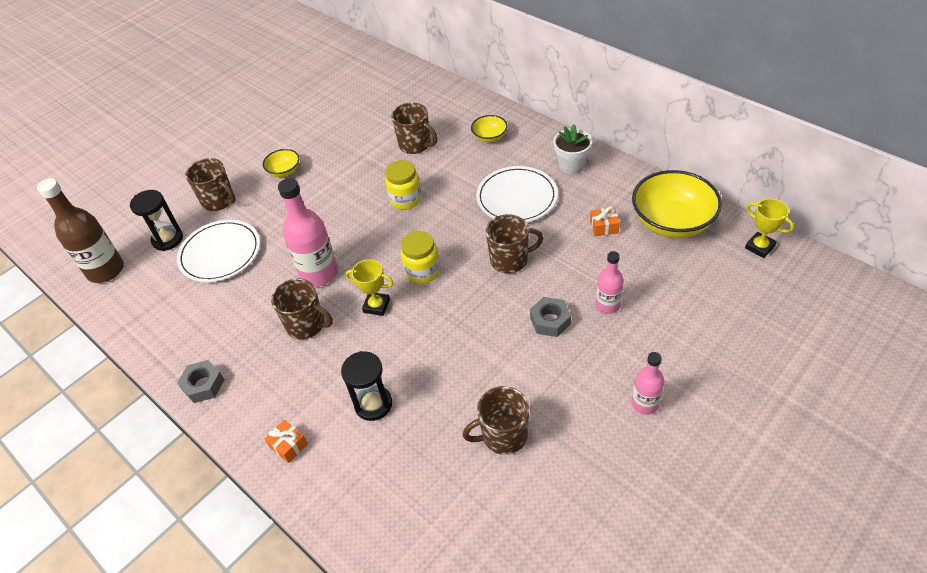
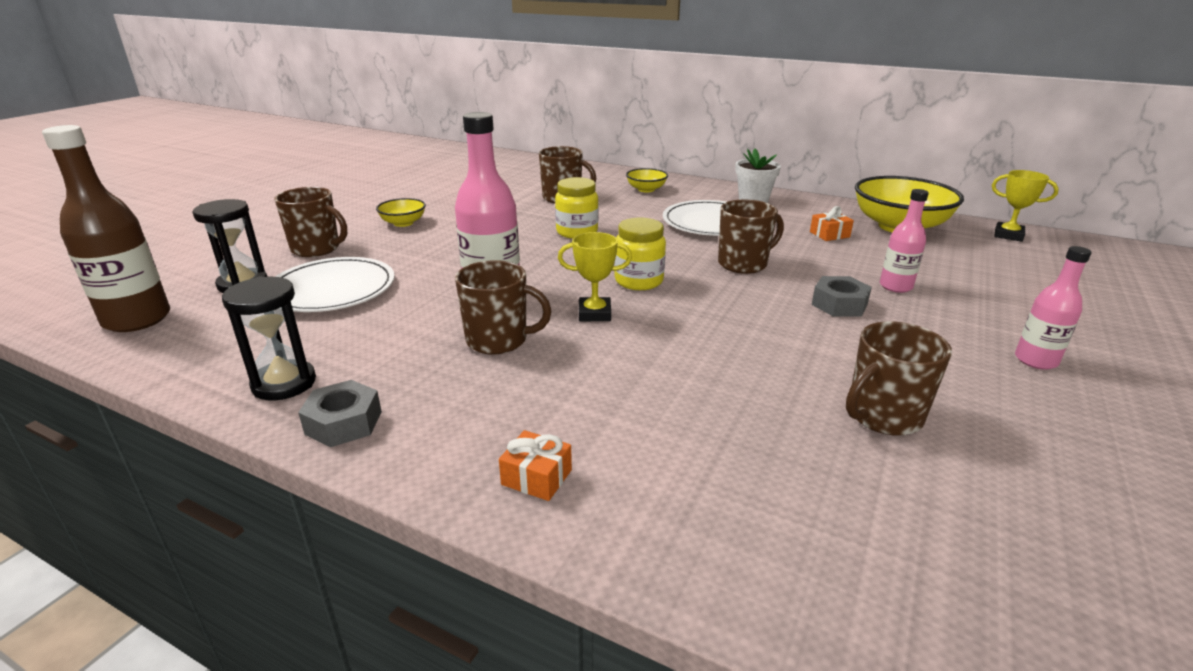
camera: 20 degrees left, 20 degrees down
(373, 404) = (655, 408): black hourglass -> black hourglass (284, 383)

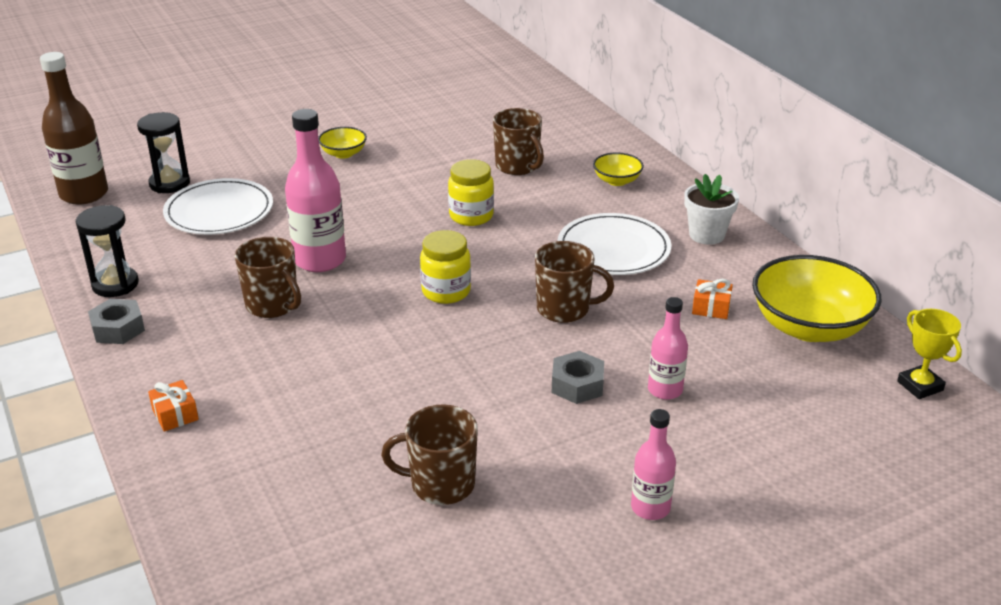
camera: 35 degrees right, 5 degrees up
(316, 249) = (250, 163): brown mug -> none
(594, 314) = (368, 309): yellow trophy -> none

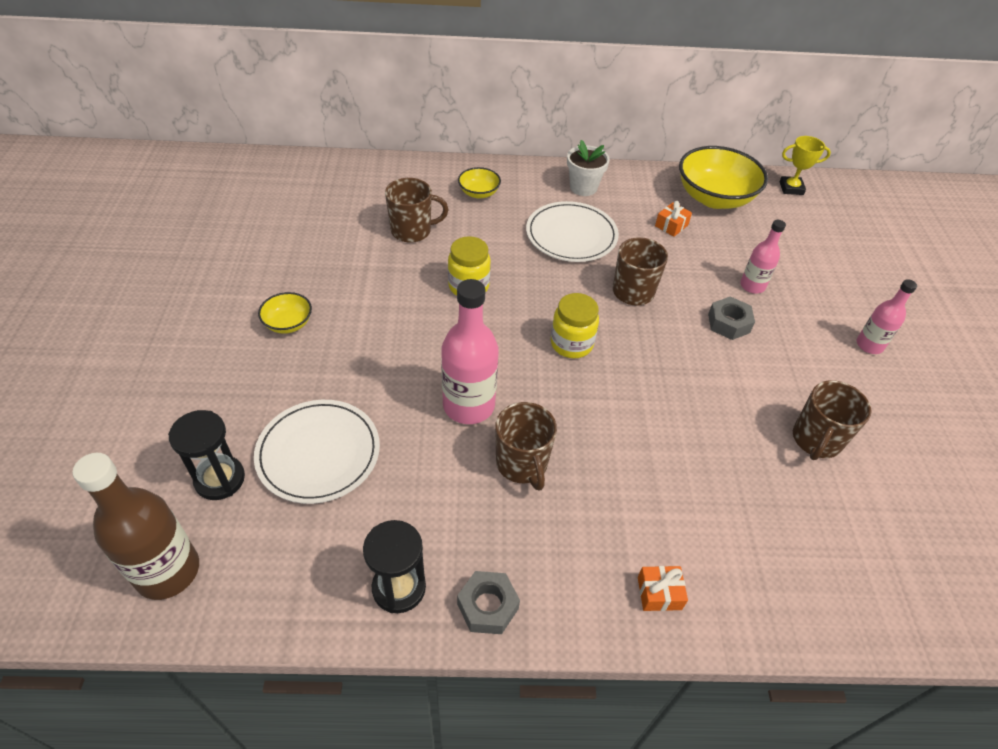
camera: 65 degrees left, 15 degrees up
(273, 305) = (522, 464): brown mug -> brown mug turned 90 degrees clockwise

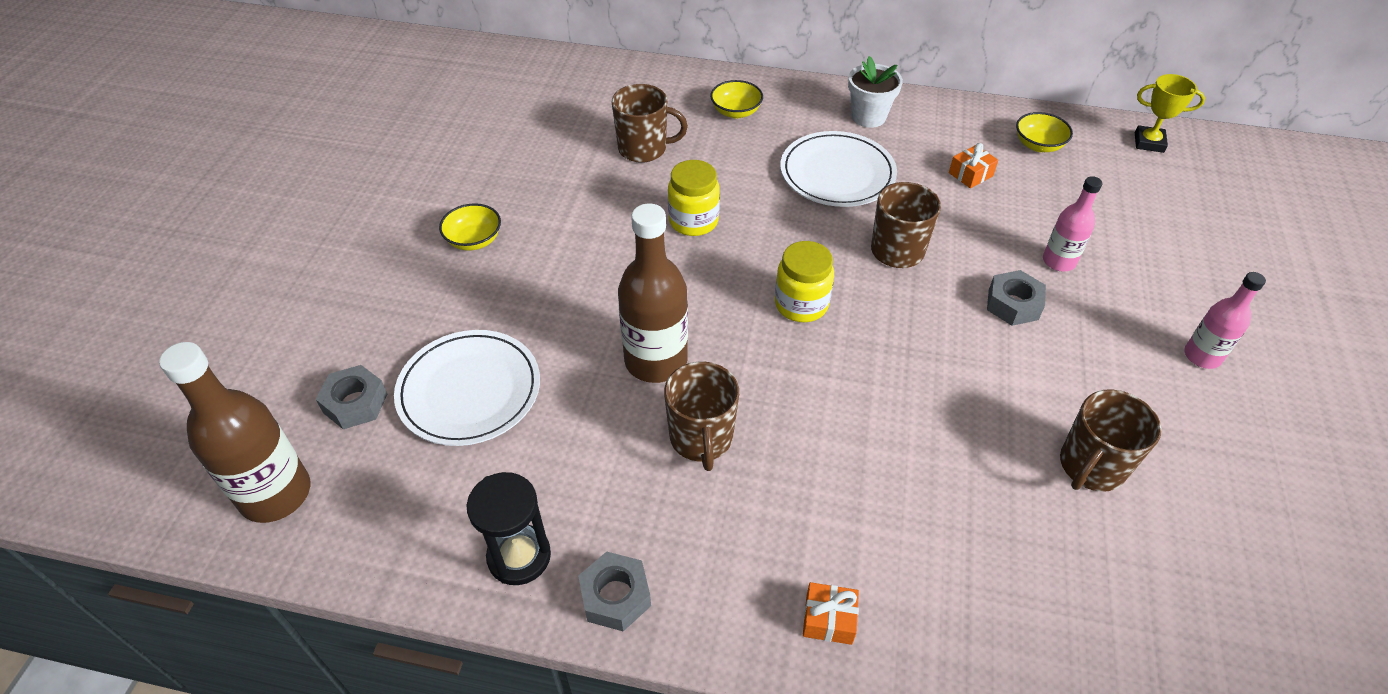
camera: 15 degrees right, 0 degrees up
(220, 479) = (355, 403): black hourglass -> grey nut
(468, 405) = (656, 361): pink bottle -> brown bottle
(714, 198) = (1038, 145): yellow bowl -> yellow bowl, size x0.49

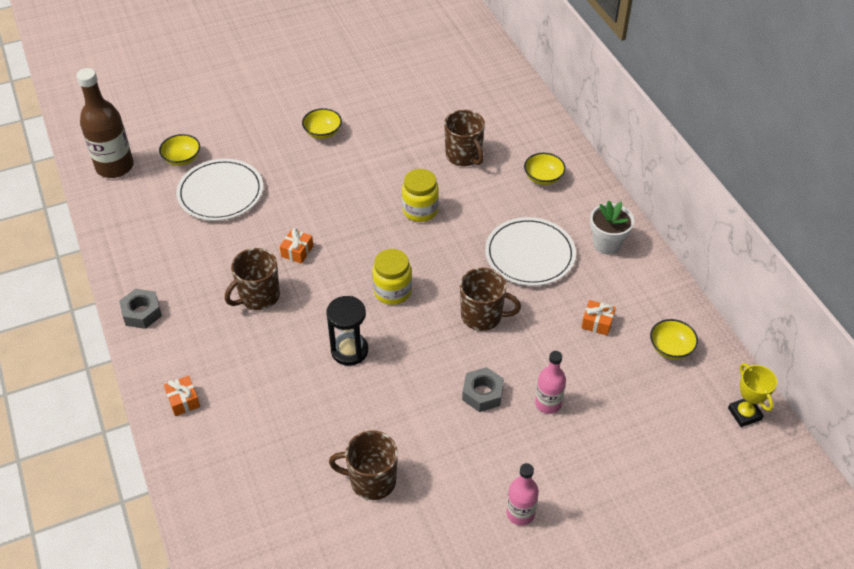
camera: 55 degrees right, 0 degrees up
(355, 403) = (182, 159): grey nut -> yellow bowl
(519, 556) = (139, 267): black hourglass -> black hourglass (349, 351)
(656, 361) = (297, 251): brown bottle -> orange gift

